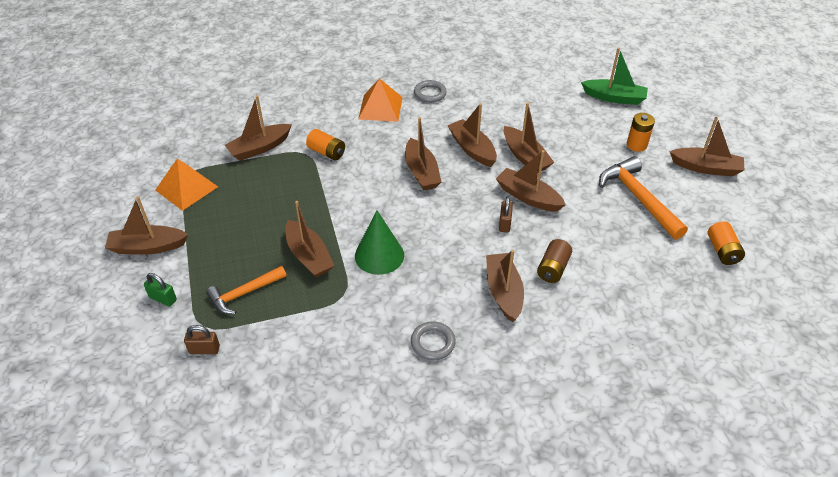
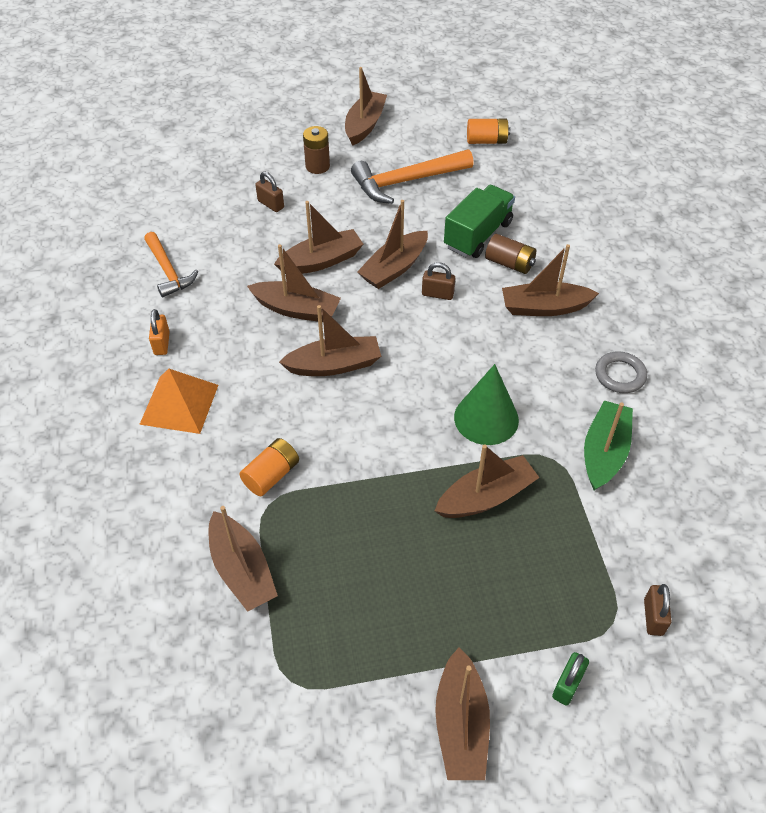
camera: 85 degrees left, 5 degrees up
(186, 188) = (326, 679): orange pyramid -> none
(244, 293) = (554, 574): orange hammer -> orange hammer (168, 271)
(430, 93) = (162, 343): grey ring -> orange padlock
(472, 149) = (296, 309): brown boat -> brown boat turned 135 degrees counterclockwise
(580, 125) = (271, 204): none -> brown padlock
(583, 247) = (478, 235): none -> green truck
(614, 97) = (225, 168): green boat -> green boat (604, 452)
(636, 145) = (317, 166): orange battery -> brown battery

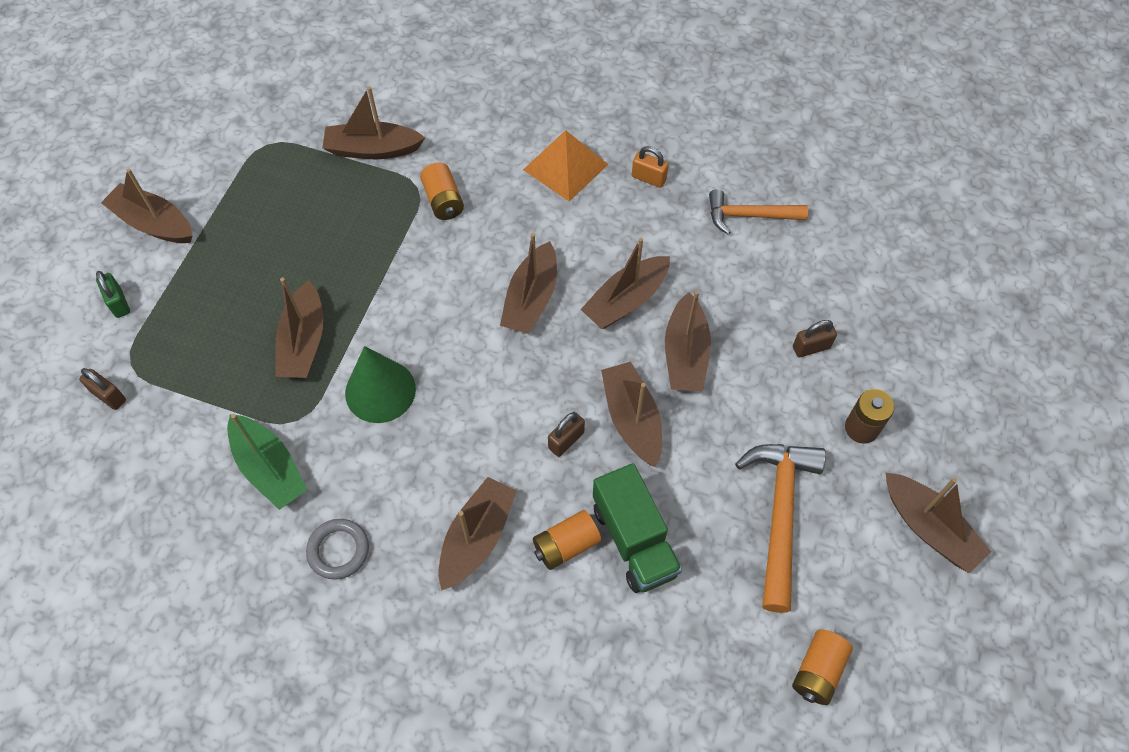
camera: 120 degrees right, 10 degrees up
(509, 263) = (566, 545): brown battery -> orange battery

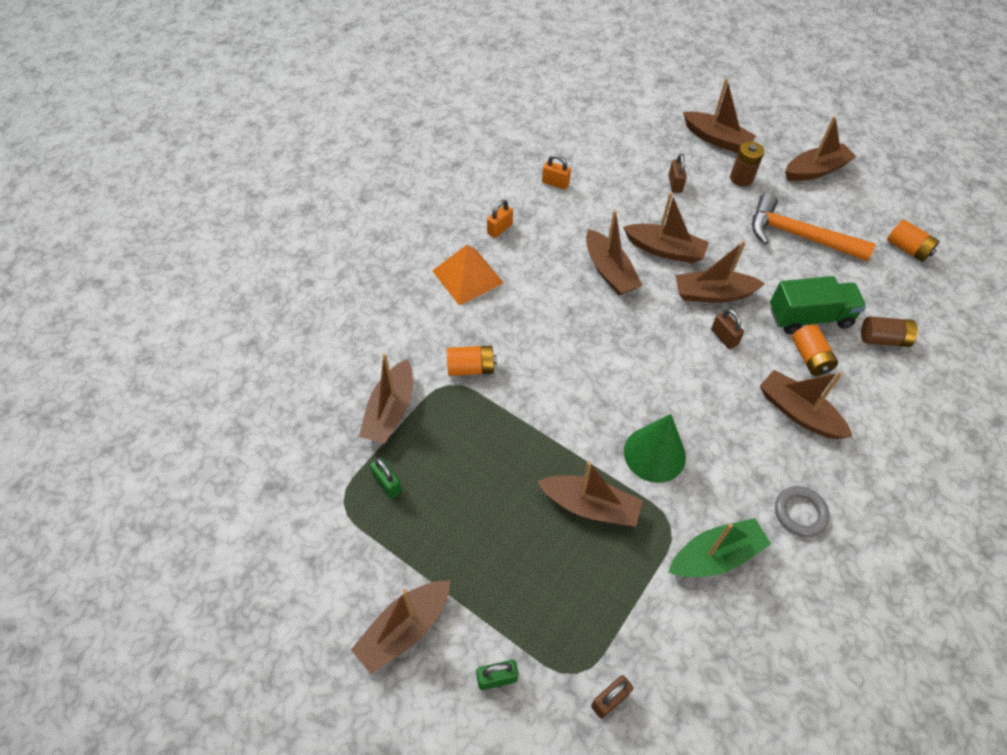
camera: 75 degrees left, 5 degrees down
(292, 170) = (387, 484): none -> green padlock
(531, 299) = (591, 329): brown boat -> brown boat (716, 139)
(628, 639) = (883, 339): none -> brown battery
(749, 215) = (555, 183): orange hammer -> orange padlock

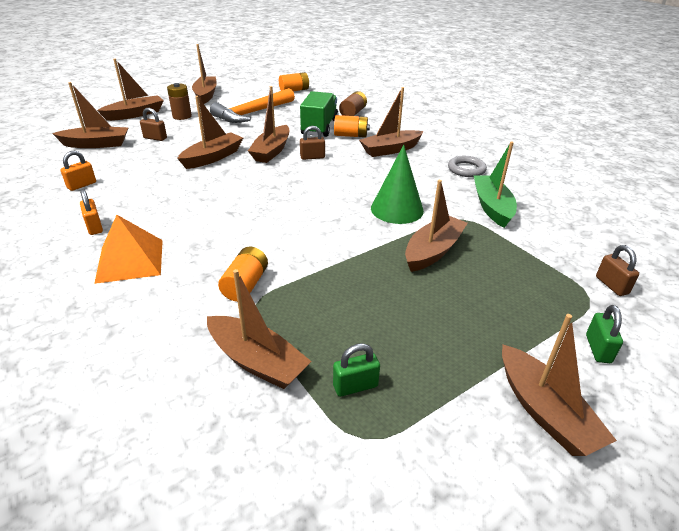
camera: 70 degrees left, 20 degrees down
(609, 271) = (208, 184): brown boat -> brown boat (96, 144)

